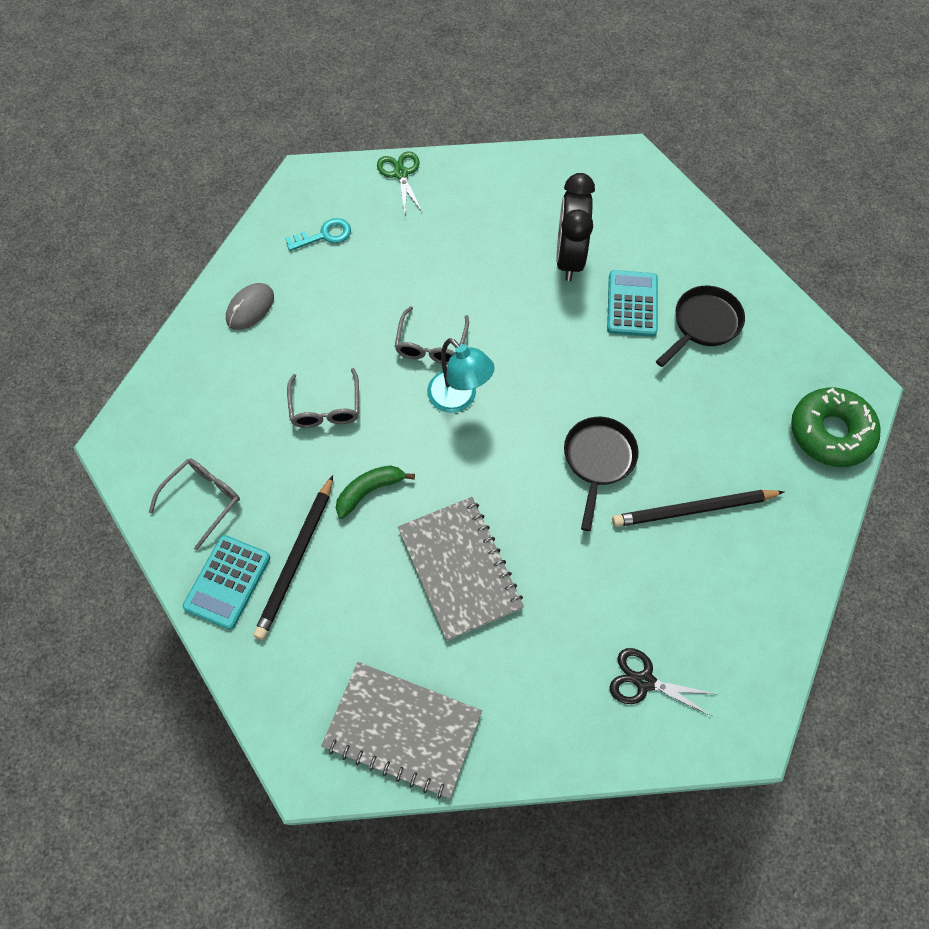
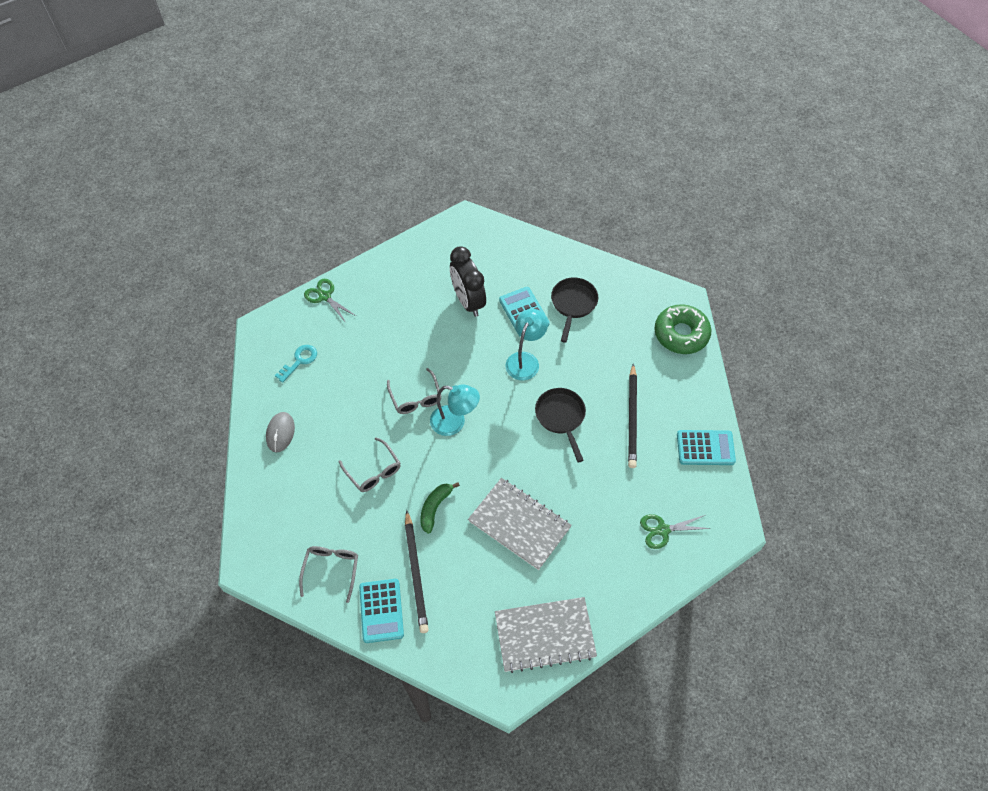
camera: 30 degrees left, 5 degrees down
(596, 365) = (525, 360): none -> turquoise lamp
(644, 681) = (663, 530): black scissors -> green scissors
(693, 510) = (632, 418): black pencil -> black pencil turned 45 degrees counterclockwise
(772, 603) = (705, 448): none -> turquoise calculator

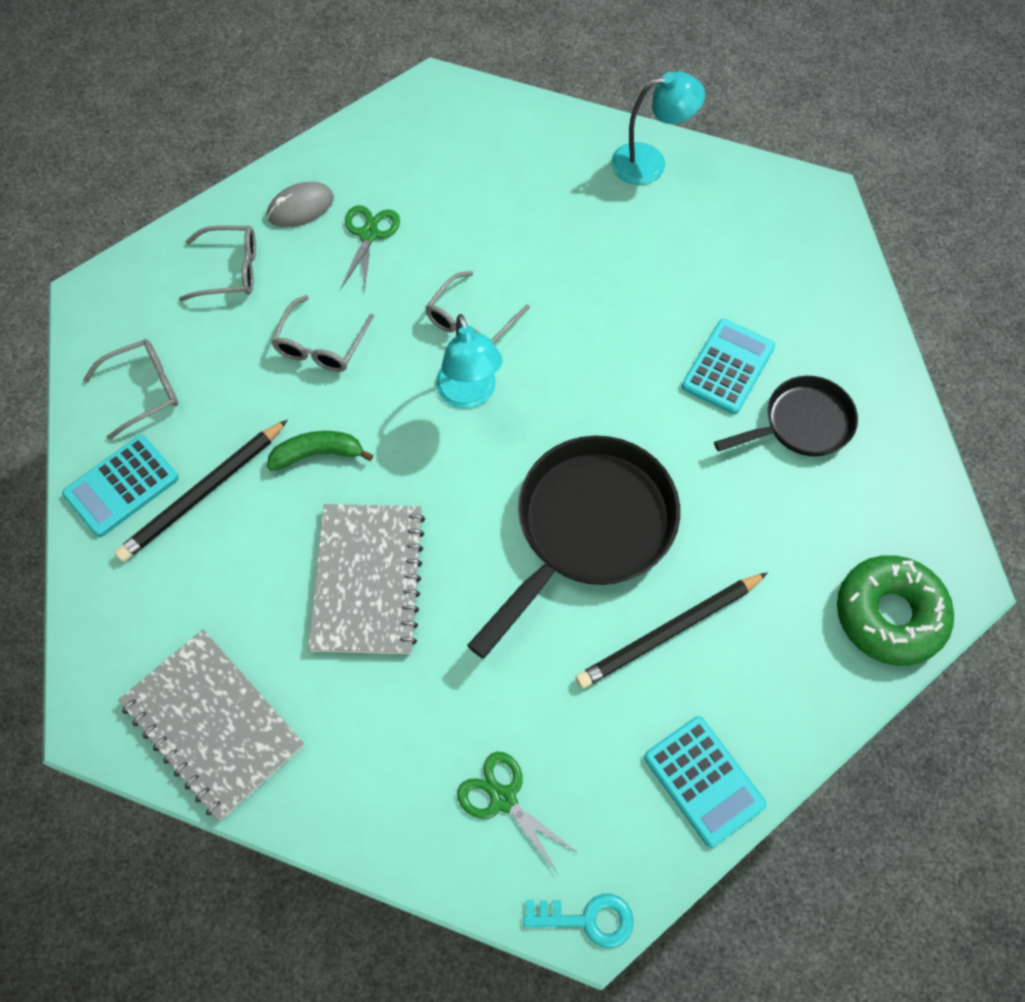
camera: 55 degrees right, 5 degrees up
(290, 488) = (229, 270): none -> grey glasses
(299, 361) = (421, 159): turquoise key -> turquoise key (587, 919)
(325, 296) = (541, 121): green scissors -> green scissors (369, 234)
(468, 301) = (682, 286): black clock -> none
(525, 360) = (646, 420): turquoise lamp -> turquoise lamp (650, 162)
(561, 417) = (588, 528): black pan -> black pan, size x1.71

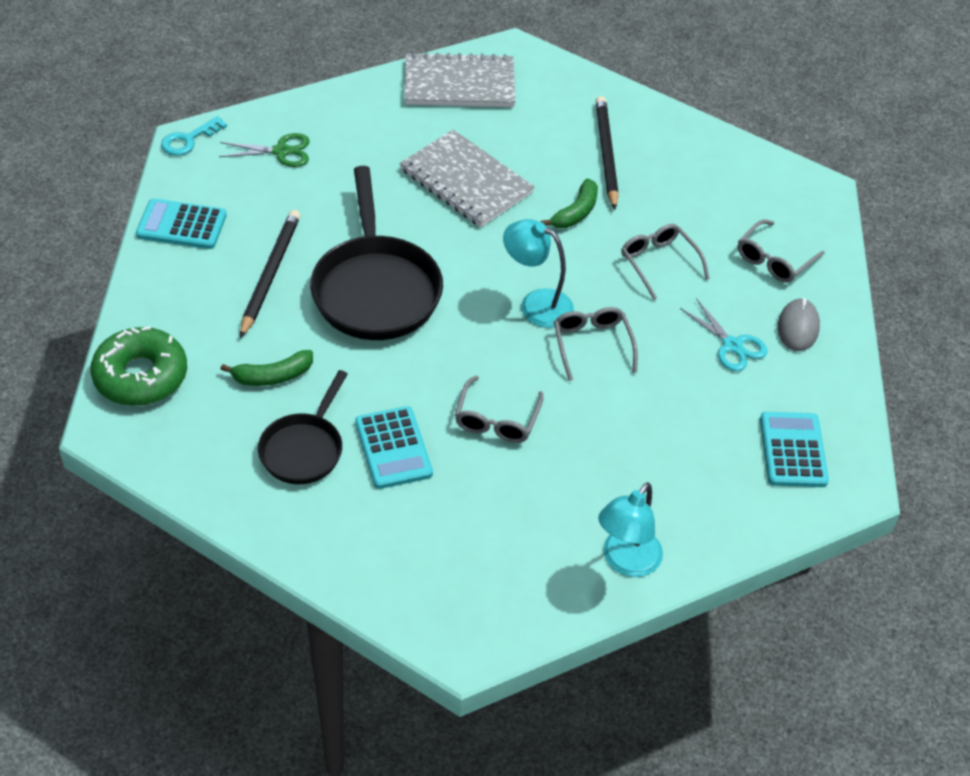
camera: 130 degrees right, 15 degrees down
(122, 486) = (650, 128): turquoise calculator -> turquoise calculator (793, 450)
(143, 390) = (713, 170): grey glasses -> grey glasses (497, 419)
(369, 234) = (732, 345): green scissors -> turquoise scissors
(767, 514) = (272, 376): none -> green banana

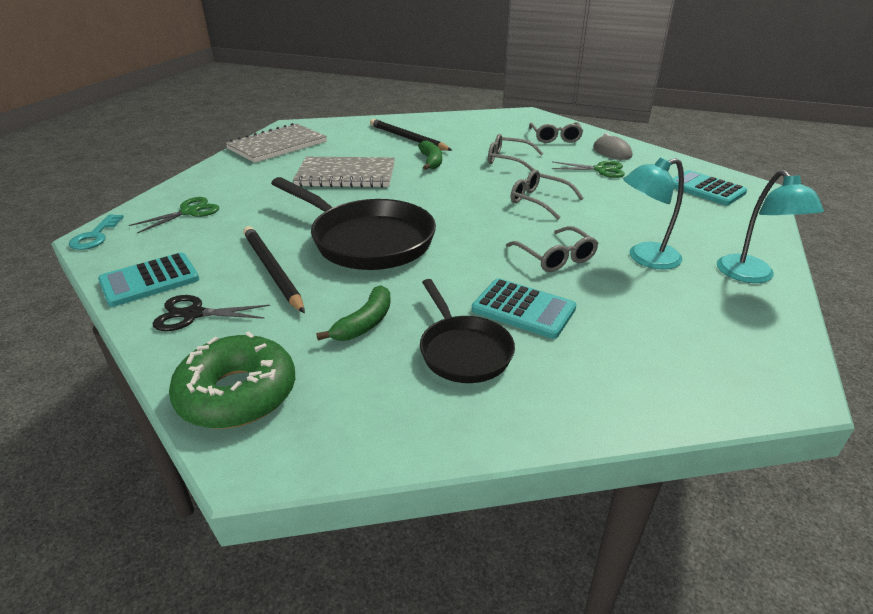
camera: 40 degrees left, 15 degrees down
(178, 284) = (193, 314): none -> black scissors
(536, 304) = (478, 200): turquoise lamp -> turquoise lamp (645, 258)
(732, 345) = (600, 170): turquoise scissors -> green scissors

